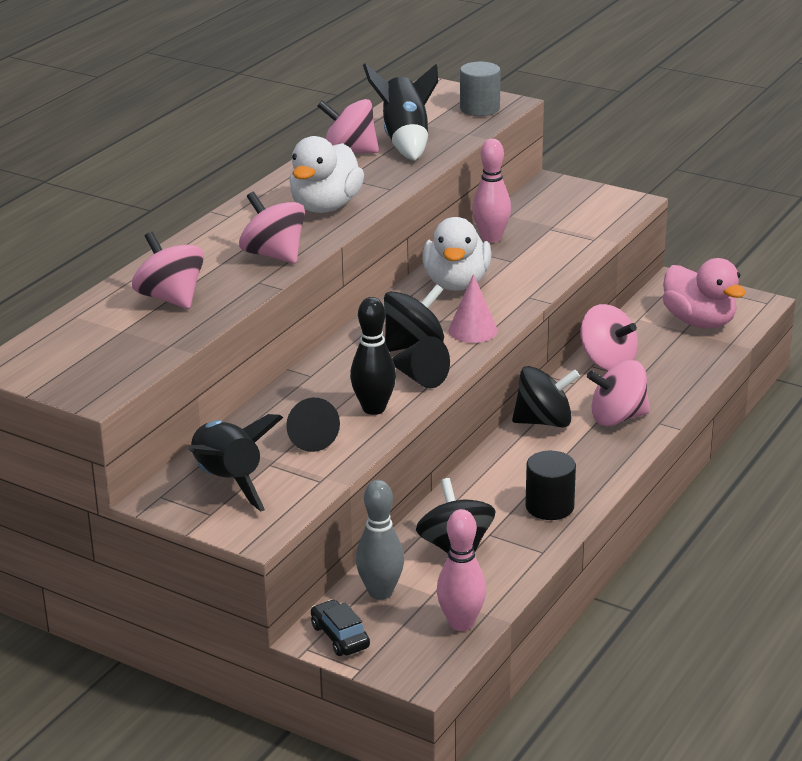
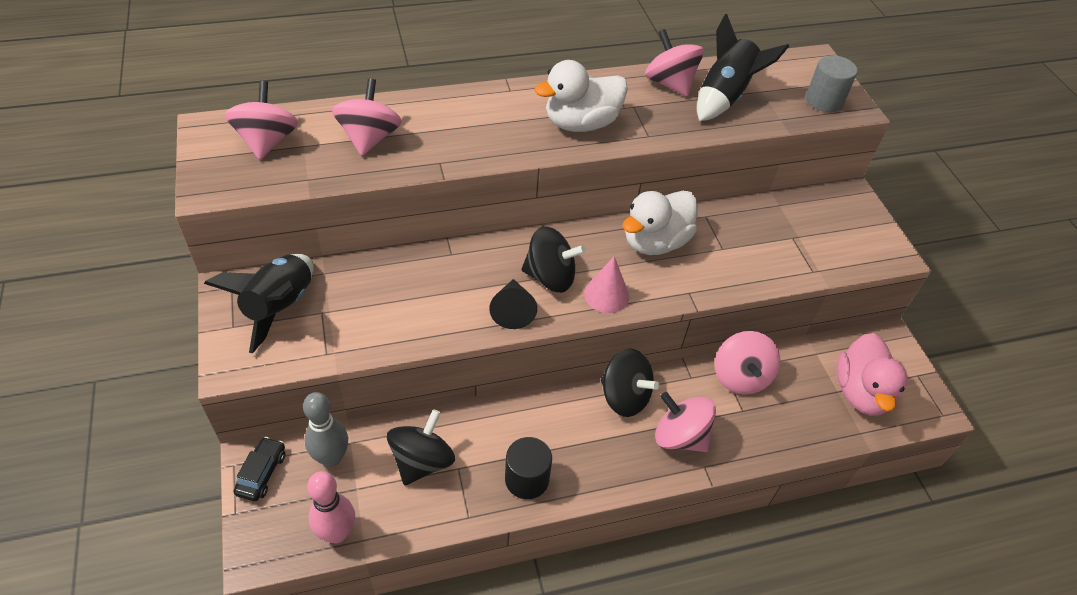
camera: 40 degrees right, 20 degrees up
(274, 255) = (484, 145): pink spinning top -> pink spinning top (267, 141)
(309, 437) = (375, 308): black cone -> none
(374, 409) = (446, 316): black bowling pin -> none
(491, 238) = (736, 217): pink bowling pin -> none

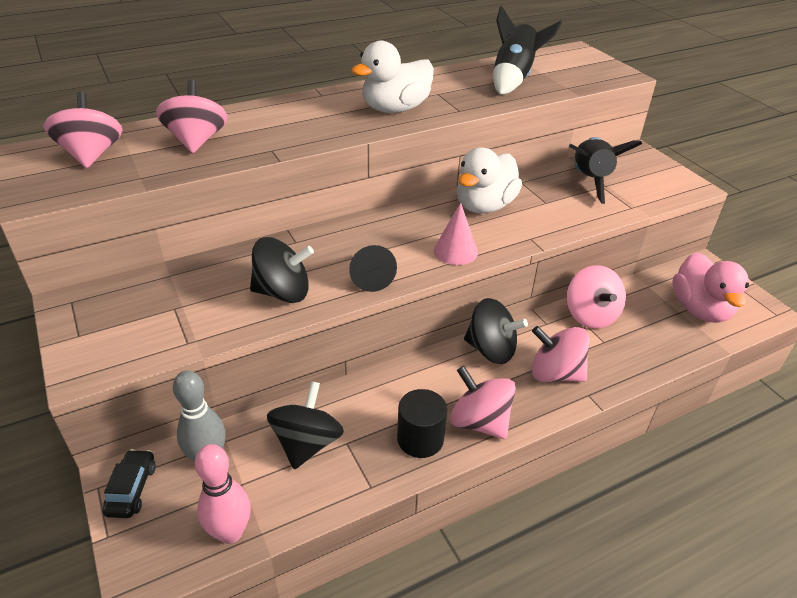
camera: 10 degrees left, 10 degrees down
(279, 307) = (127, 310): black rocket -> black rocket (590, 181)
(550, 277) = (397, 245): black spinning top -> black spinning top (283, 292)
(670, 83) = (462, 76): pink spinning top -> pink spinning top (479, 422)
(824, 100) = (596, 73): grey cylinder -> none

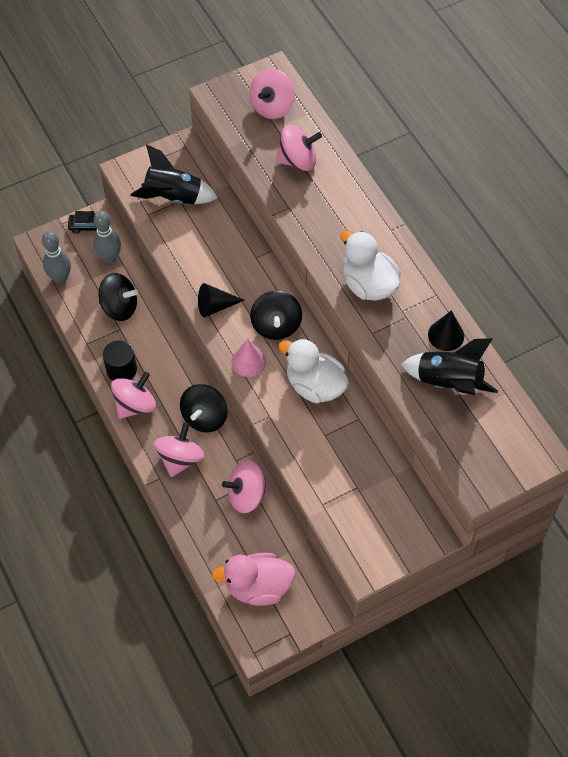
camera: 90 degrees right, 20 degrees up
(91, 155) = (272, 107): pink spinning top -> pink spinning top turned 135 degrees clockwise
(230, 532) = (60, 278): pink bowling pin -> grey bowling pin
(283, 292) = (196, 256): black spinning top -> black spinning top (276, 325)
(458, 77) = (446, 335): none -> black cone
(590, 181) = (366, 477): black rocket -> black rocket (174, 197)

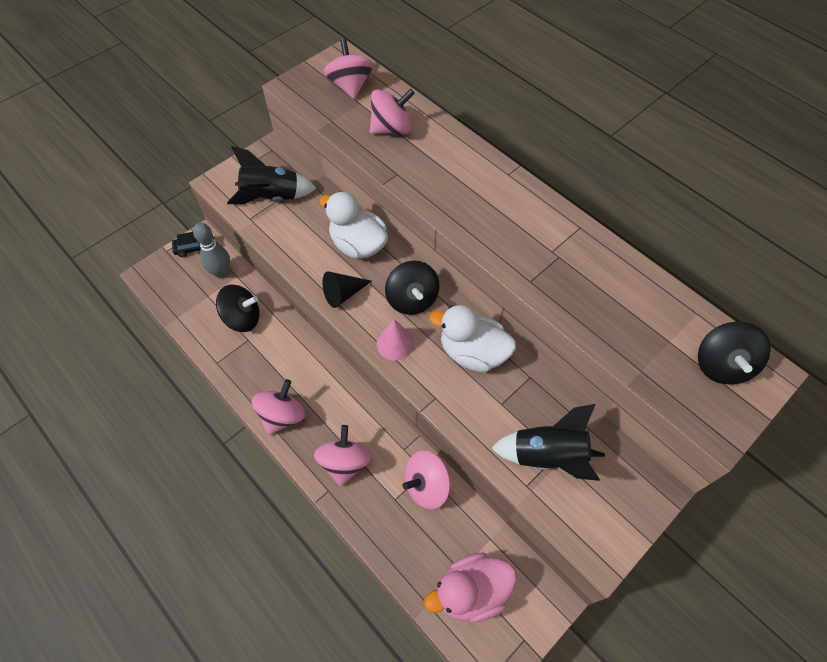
camera: 15 degrees left, 0 degrees up
(60, 278) = (175, 303): grey bowling pin -> none
(121, 369) = (259, 381): black cylinder -> none
(204, 417) = (358, 411): black spinning top -> black spinning top (721, 365)
(272, 107) = (350, 86): pink spinning top -> pink spinning top turned 150 degrees clockwise
(368, 284) = (507, 232): white duck -> white duck (358, 245)
(446, 335) = (608, 266): black cone -> none
(448, 382) = (632, 316): black rocket -> black rocket (547, 456)

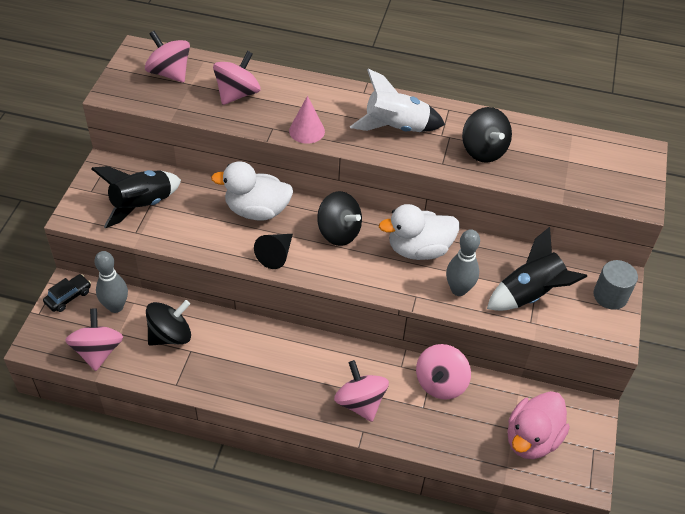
camera: 35 degrees left, 10 degrees down
(282, 415) = (275, 395): pink spinning top -> pink spinning top (98, 351)
(395, 343) = (351, 272): pink cone -> pink cone (307, 131)
(480, 413) = (458, 290): none -> grey bowling pin
(512, 223) = (396, 127): none -> white rocket
(632, 504) = (610, 296): none -> grey cylinder
(721, 365) = (611, 161): black spinning top -> black spinning top (483, 150)

